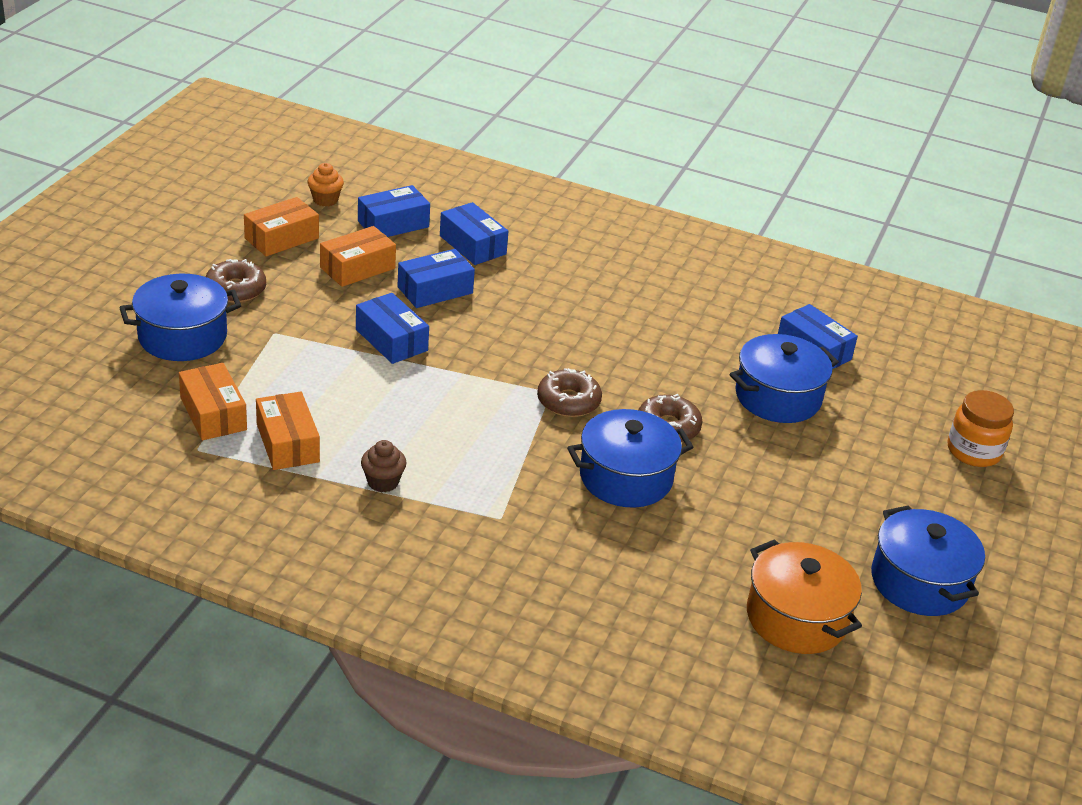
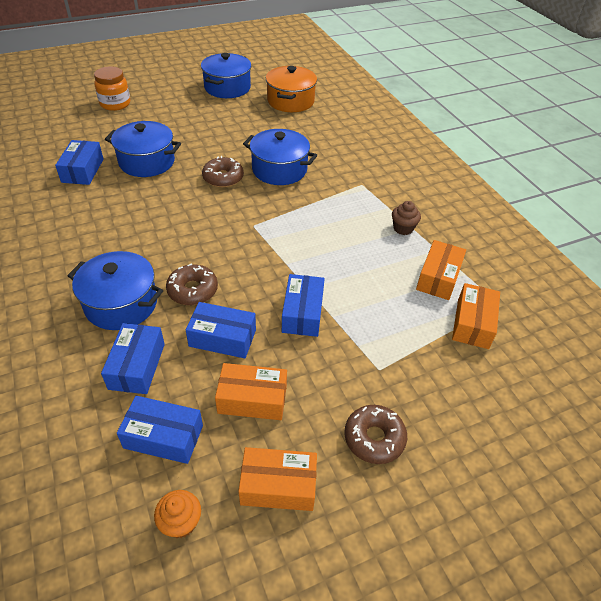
camera: 135 degrees left, 10 degrees up
(182, 337) = (454, 408): blue pot -> blue pot (121, 304)
(568, 401) = (251, 215): brown donut -> brown donut (192, 290)

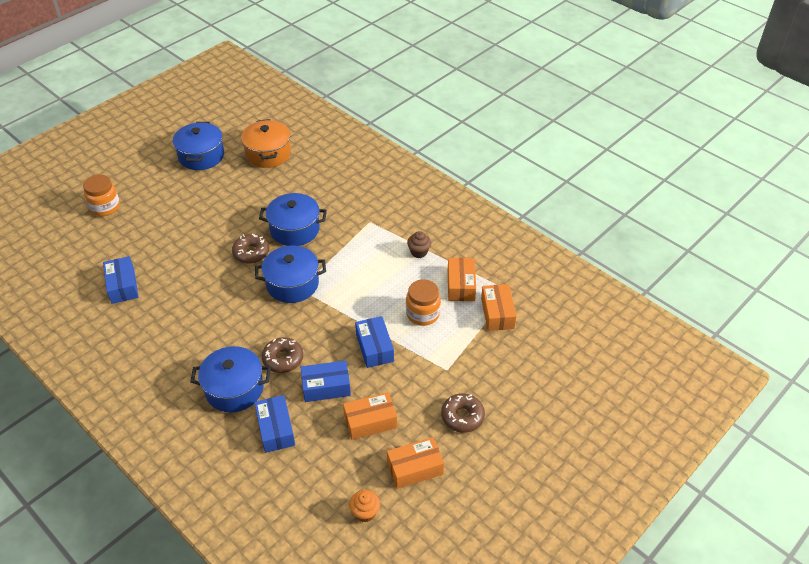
camera: 20 degrees left, 0 degrees up
(147, 162) = (175, 259): blue pot -> blue pot (292, 284)
(163, 436) = (323, 468): blue box -> none
(378, 294) = (422, 314): none -> orange jar

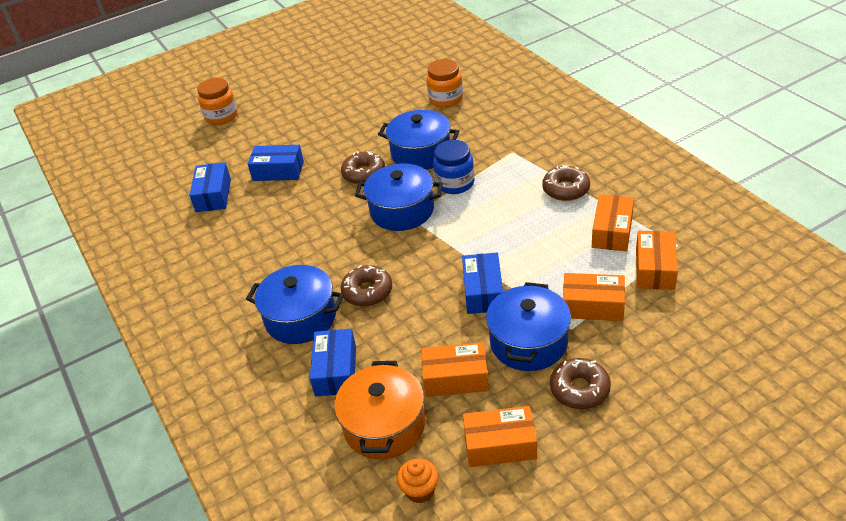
camera: 20 degrees right, 5 degrees down
(201, 156) = (338, 74): blue pot -> blue pot (528, 342)
(268, 154) = (412, 75): orange pot -> orange pot (384, 426)
(326, 387) = (411, 330): blue box -> blue box (278, 171)
(330, 255) = (455, 183): none -> blue jar
(419, 252) = (566, 189): brown cupcake -> brown donut
(422, 314) = (554, 259): orange jar -> orange jar (446, 99)
(458, 349) = (593, 306): none -> orange box

